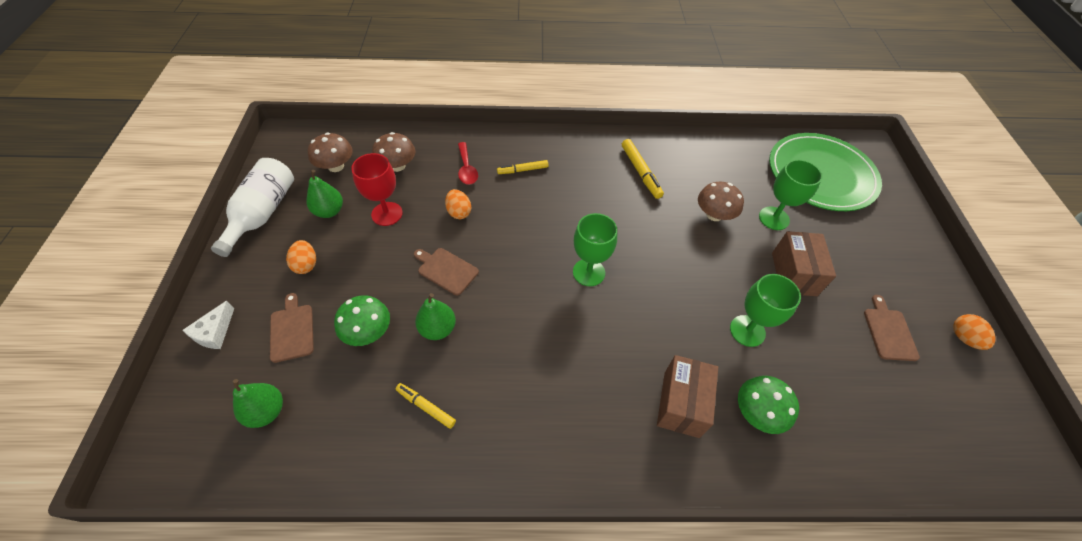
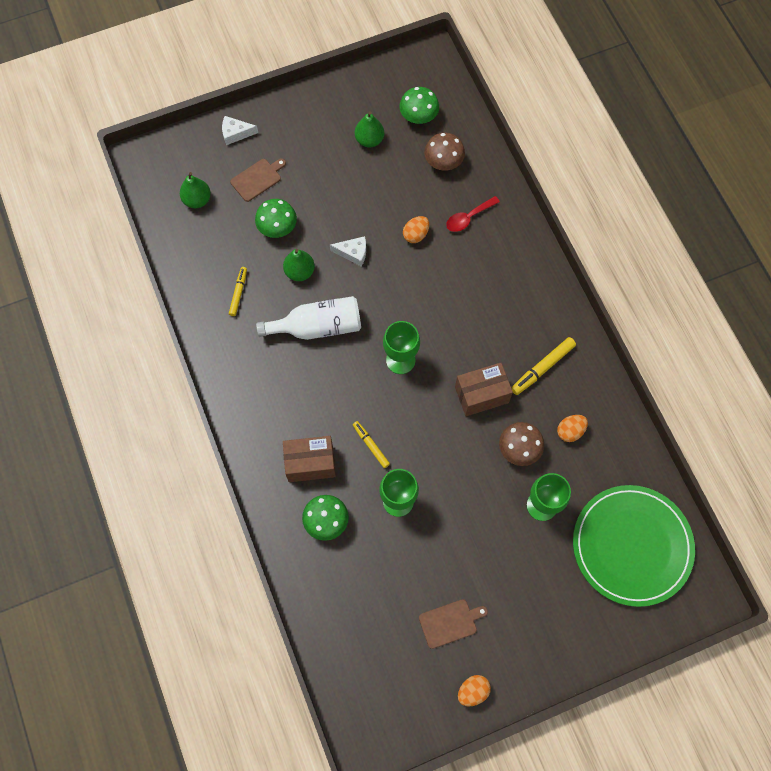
camera: 70 degrees right, 15 degrees up
(263, 213) = (345, 96): white bottle -> white bottle (318, 326)
(306, 265) = (313, 154): orange egg -> orange egg (570, 431)
(336, 166) = (418, 116): brown mushroom -> green mushroom
(387, 214) = (387, 182): red goblet -> none
(446, 270) = (353, 253): brown cutting board -> white cheese
(523, 170) = (491, 264): yellow marker -> yellow marker (371, 445)
(794, 274) = (479, 533): brown box -> brown box (481, 395)

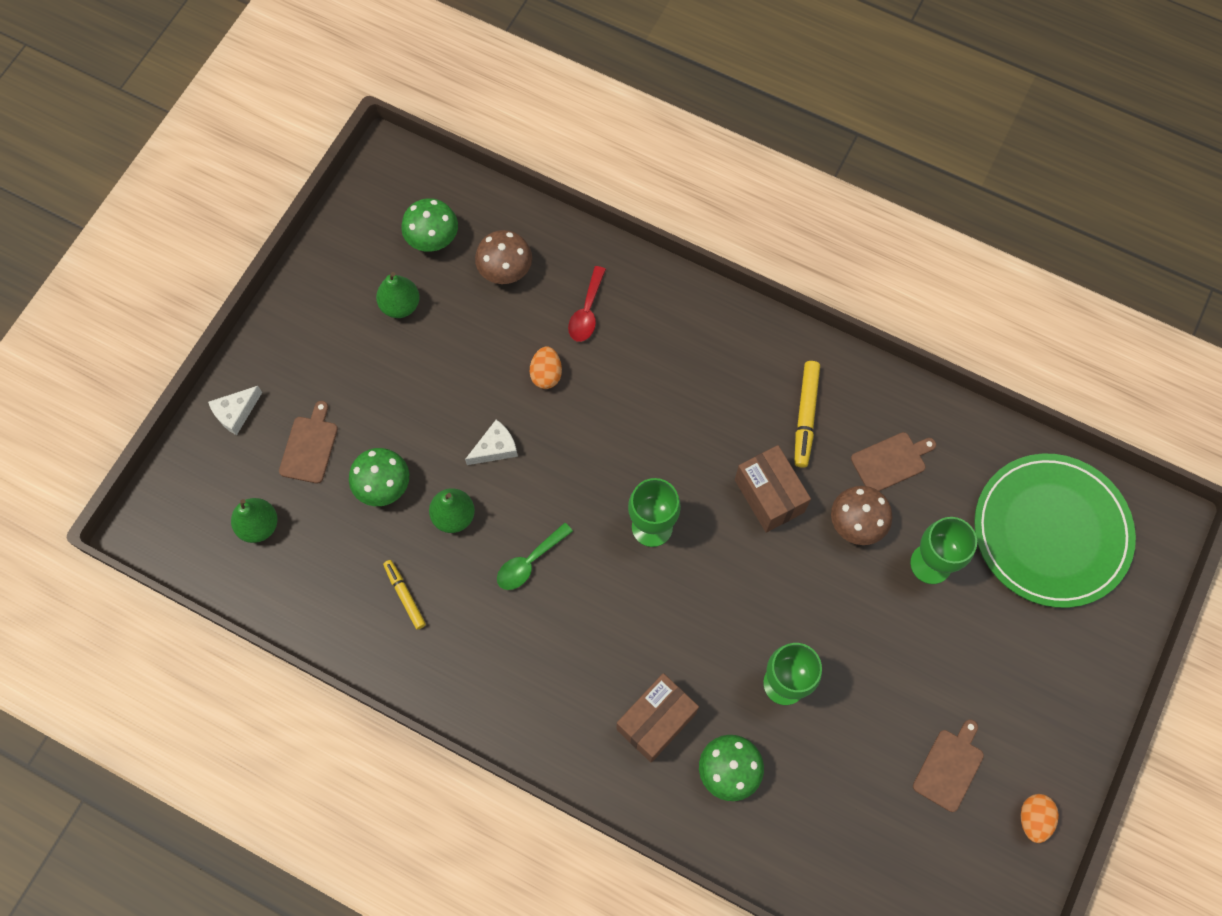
camera: 40 degrees left, 0 degrees up
(318, 326) = (529, 562): white bottle -> green spoon
(371, 445) = (703, 647): yellow marker -> none
(481, 395) = (769, 496): brown box -> brown box turned 60 degrees counterclockwise
(570, 431) = (890, 461): orange egg -> brown cutting board

